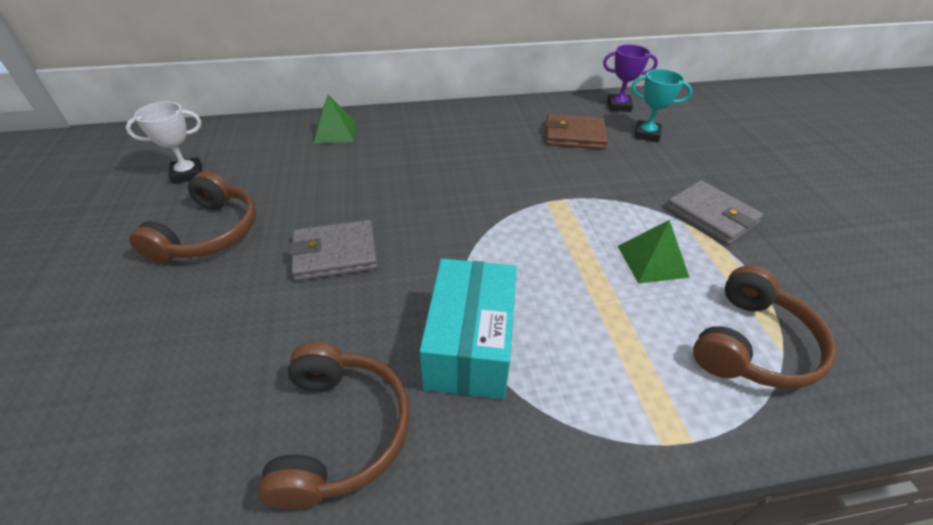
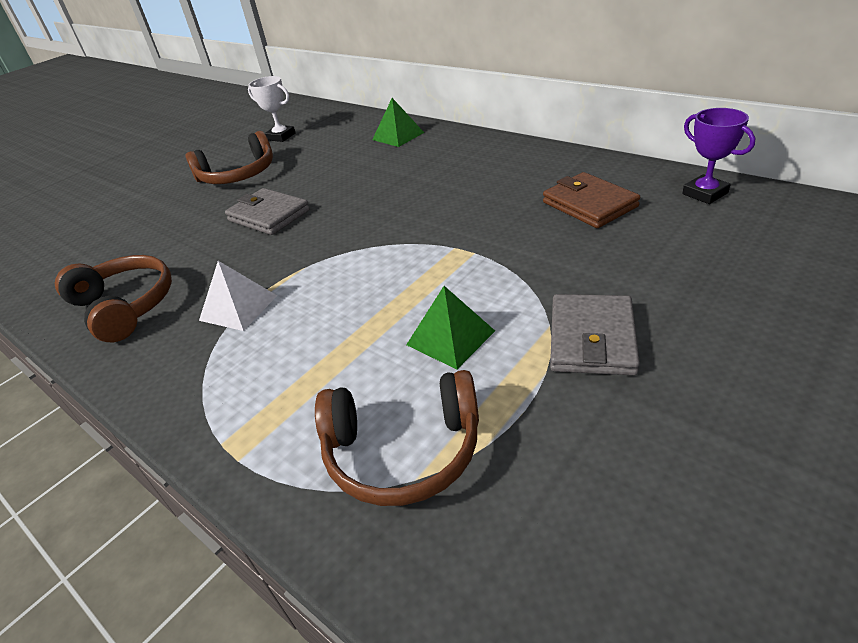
camera: 55 degrees right, 5 degrees down
(341, 431) = (125, 306): brown headphones -> brown headphones turned 90 degrees counterclockwise
(470, 345) = (238, 308): turquoise box -> white pyramid
(647, 134) = (681, 233): turquoise trophy -> none

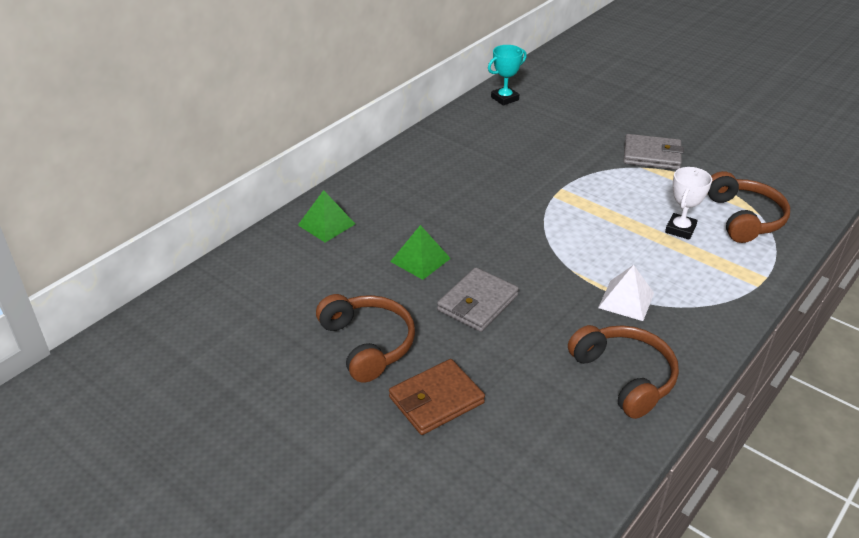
camera: 95 degrees left, 0 degrees up
(125, 306) = (625, 376): brown headphones -> brown headphones turned 105 degrees clockwise
(281, 136) = (265, 320): white trophy -> white trophy (680, 229)
(450, 337) = (654, 201): green pyramid -> green pyramid (420, 260)
(589, 204) = (507, 138): brown wallet -> brown wallet (436, 400)
(705, 193) = (504, 98): purple trophy -> turquoise trophy

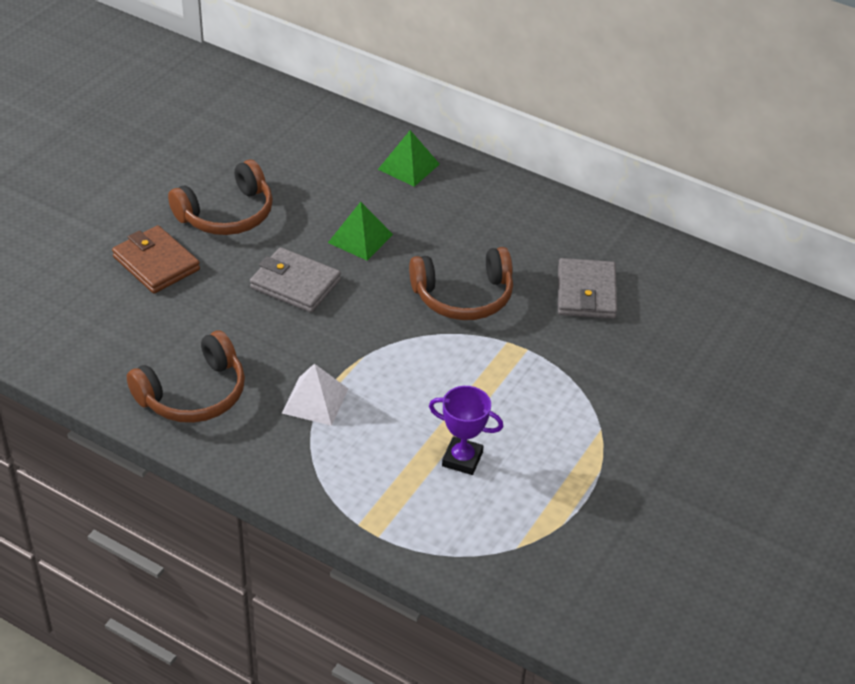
camera: 80 degrees right, 5 degrees up
(504, 98) = (736, 292): turquoise trophy -> none
(651, 155) = (634, 442): grey wallet -> grey wallet (586, 292)
(680, 229) = (462, 459): white trophy -> purple trophy
(744, 218) = (503, 529): brown headphones -> brown headphones (463, 296)

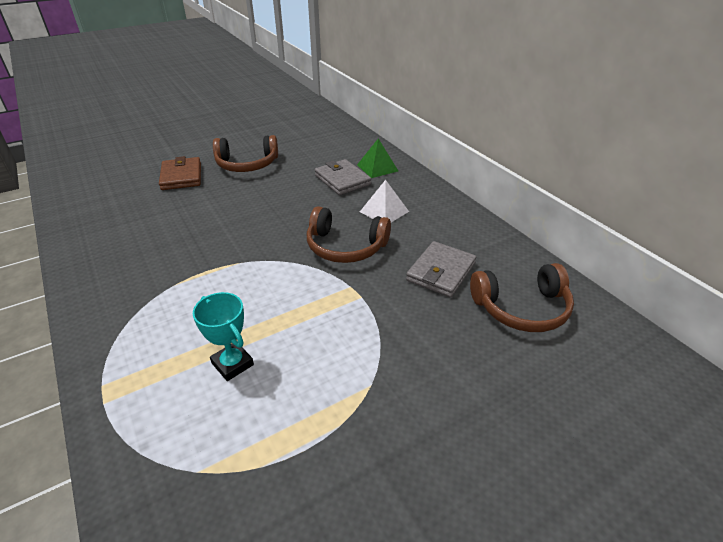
camera: 30 degrees right, 5 degrees down
(194, 394) = (113, 250): brown headphones -> brown headphones (522, 308)
(295, 284) = (244, 208): grey wallet -> grey wallet (342, 180)
(315, 401) = (178, 280): white pyramid -> white pyramid (384, 211)
(360, 238) = (310, 195): green pyramid -> none
(462, 459) = (232, 364): purple trophy -> turquoise trophy

